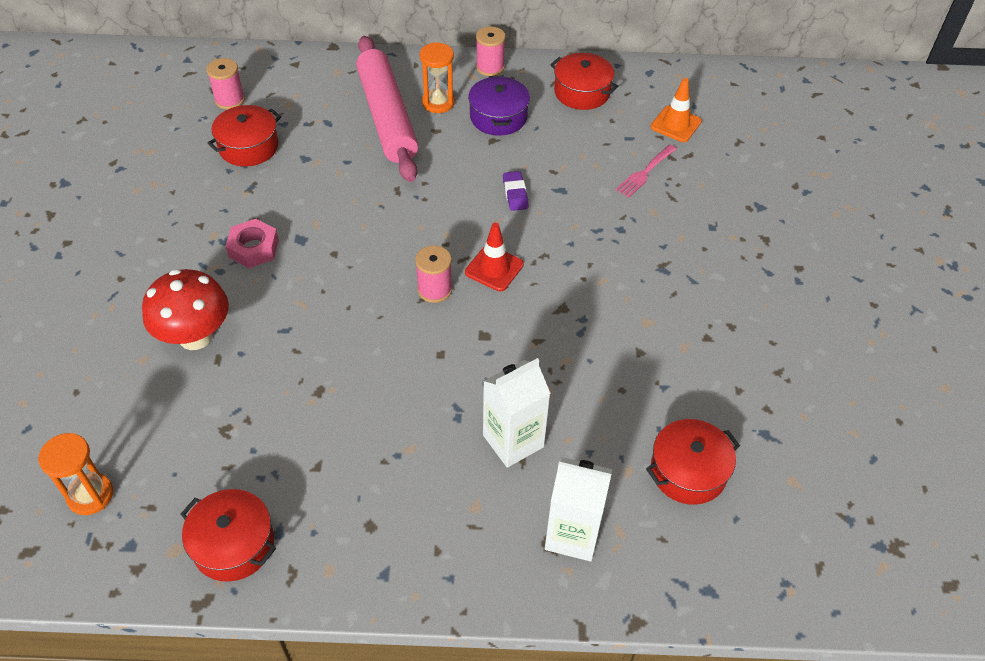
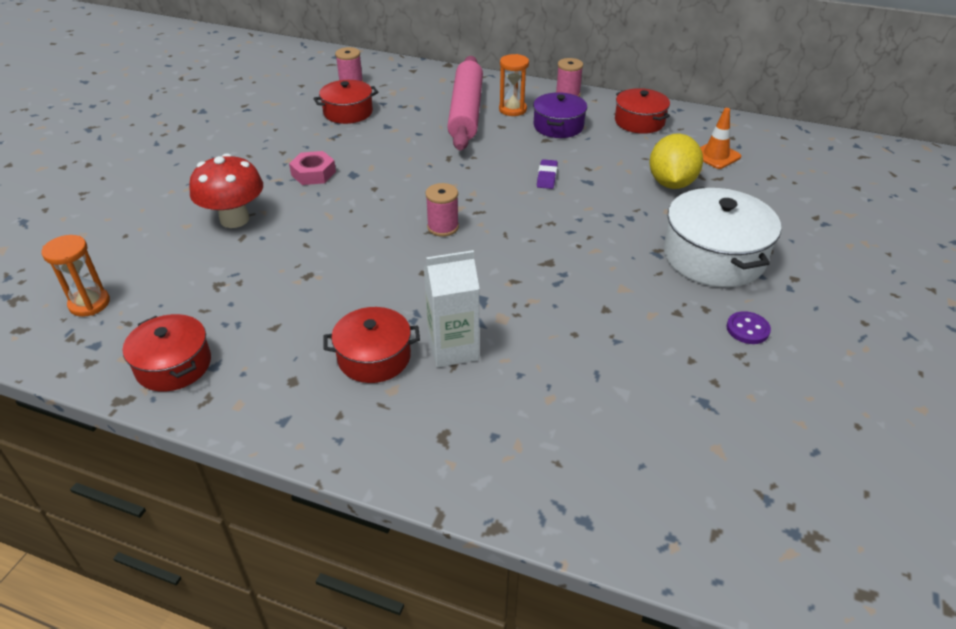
camera: 20 degrees right, 10 degrees down
(494, 268) = (502, 223): red traffic cone -> none
(572, 534) = (470, 435): white carton -> none
(645, 173) = (671, 183): pink fork -> yellow lemon
(688, 471) = (609, 413): red pot -> red pot (374, 357)
(717, 260) = (713, 256): none -> white pot
(776, 340) = (747, 329): none -> purple button

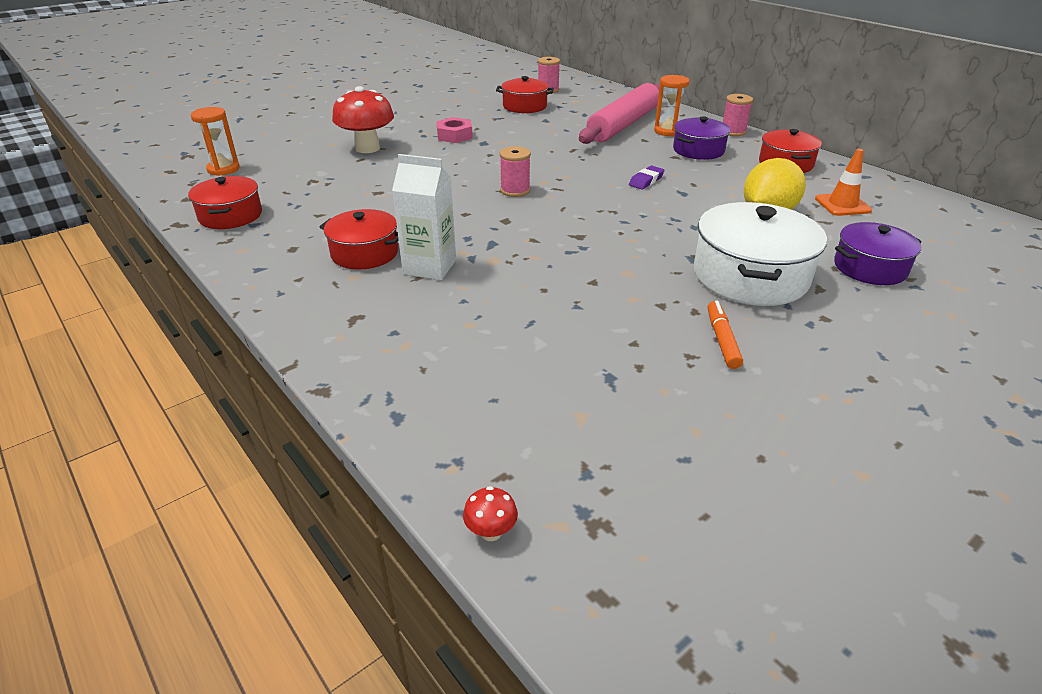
camera: 30 degrees right, 5 degrees down
(747, 329) = (722, 340): purple button -> orange marker
(753, 586) = (491, 532): none -> red mushroom
(784, 216) = (870, 268): none -> purple pot

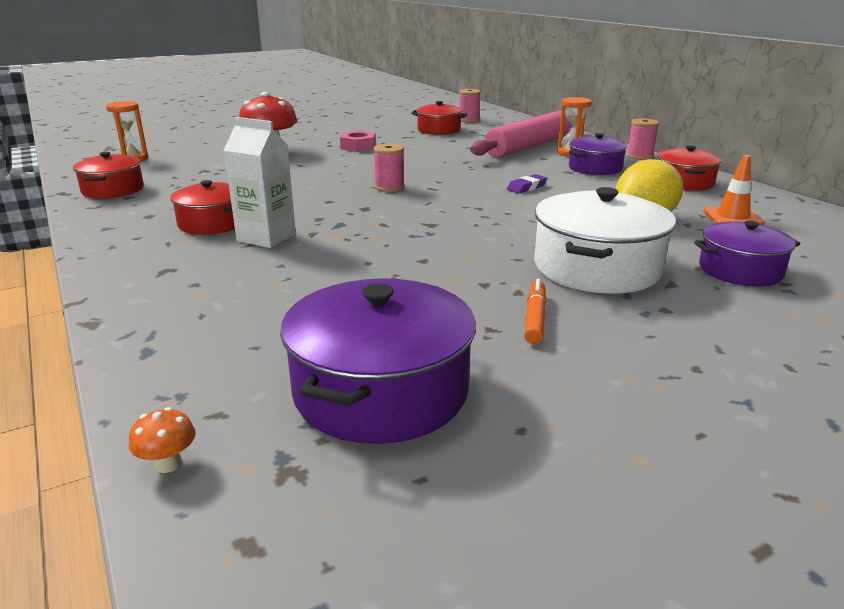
camera: 10 degrees right, 10 degrees down
(491, 532) = (168, 464): red mushroom -> orange mushroom
(629, 433) = (380, 390): none -> purple pot

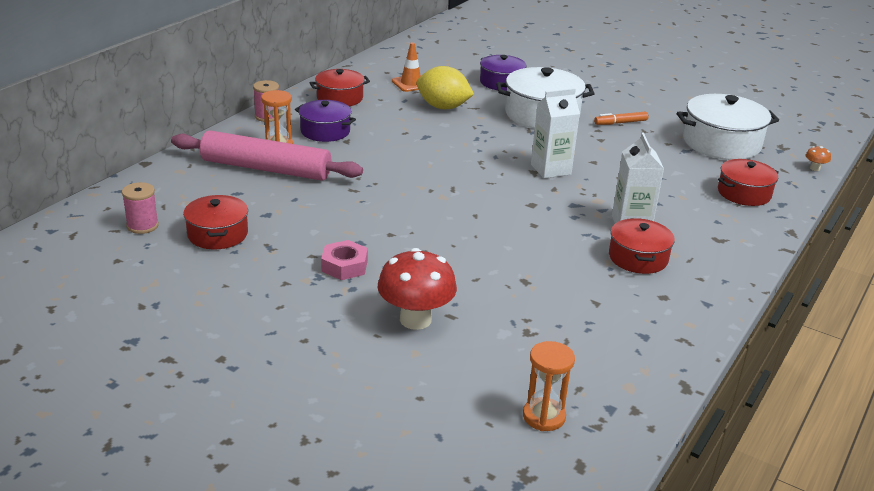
camera: 120 degrees left, 5 degrees up
(113, 190) = (642, 358): red pot -> red pot (744, 193)
(380, 390) = (721, 143): purple pot -> white pot
(389, 187) = (471, 208): pink spool -> none
(427, 233) = (550, 169): none -> white carton
(526, 187) = (410, 151): purple eraser -> none

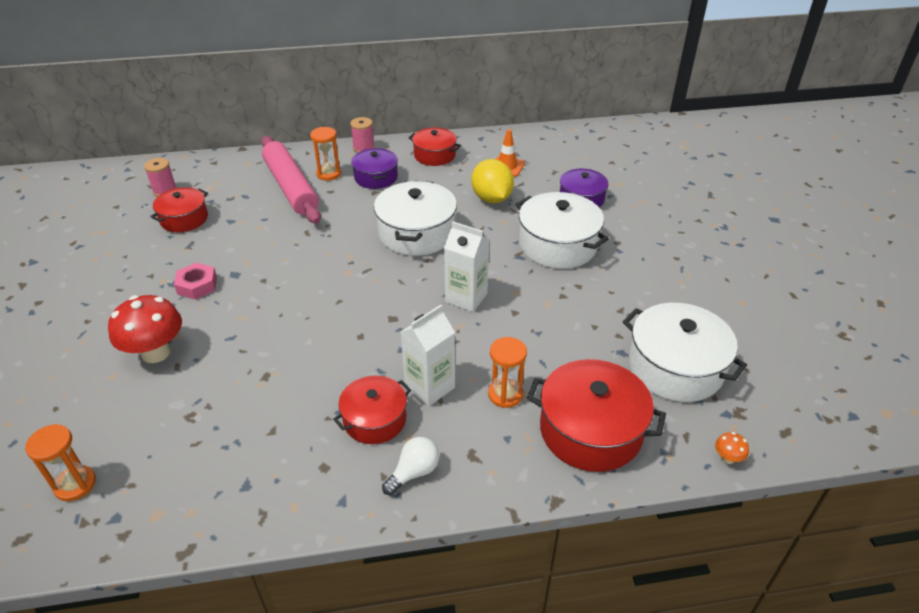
camera: 50 degrees right, 10 degrees up
(437, 151) = (416, 233): none -> white pot
(620, 123) = (613, 290): orange marker -> none
(674, 203) = (505, 394): none -> orange hourglass
(710, 266) = (414, 472): none -> white light bulb
(744, 193) = (590, 430): red pot -> red pot, size x1.60

